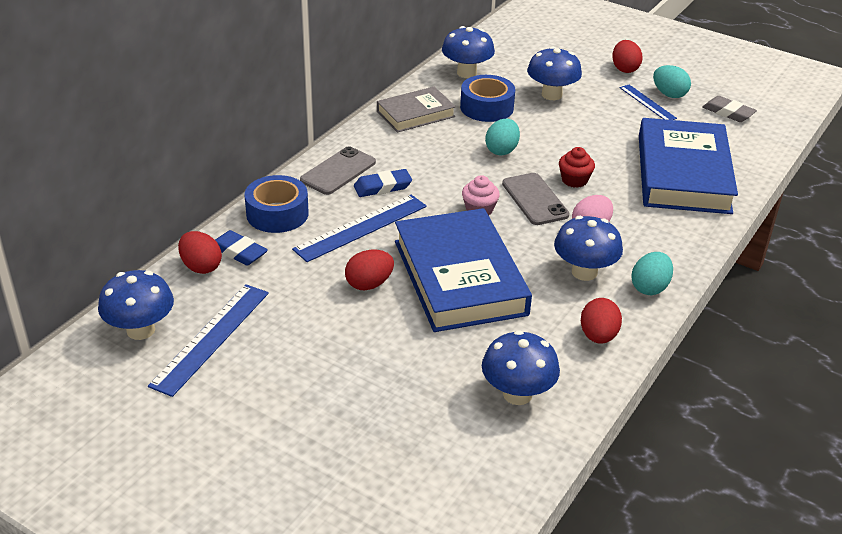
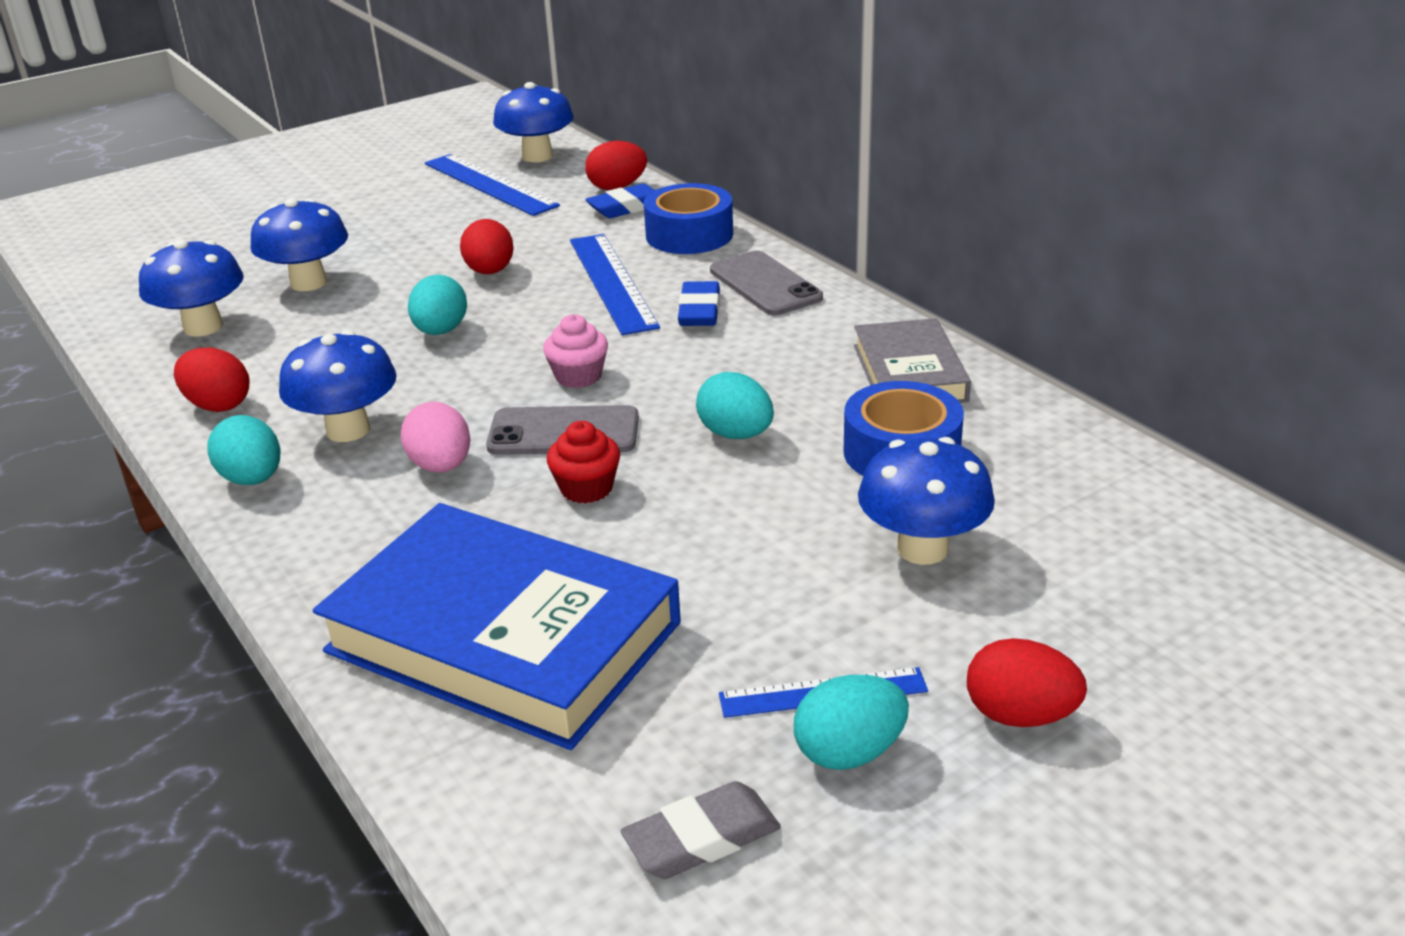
camera: 115 degrees right, 5 degrees down
(460, 277) = (441, 331): blue book -> turquoise egg
(466, 73) = (1060, 459): blue mushroom -> blue mushroom (308, 283)

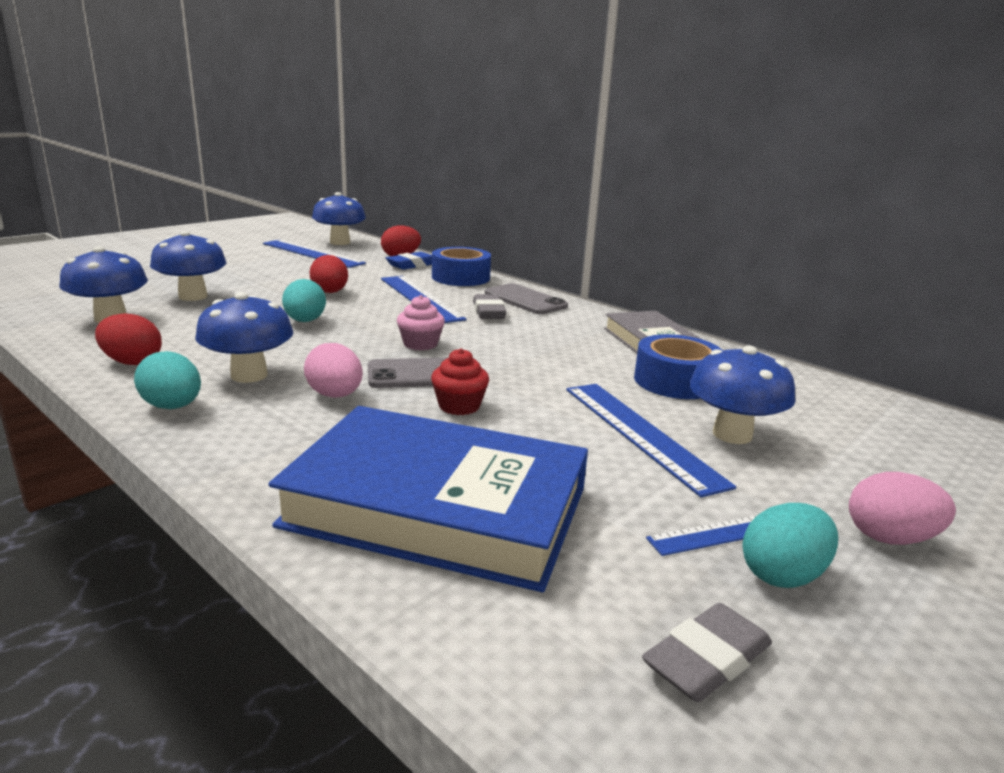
camera: 15 degrees left, 10 degrees down
(699, 311) = (488, 312): blue eraser -> grey eraser
(735, 434) = (553, 373): turquoise egg -> none
(799, 542) = (640, 433): none -> blue ruler
(1020, 715) = (890, 538): red egg -> pink egg

